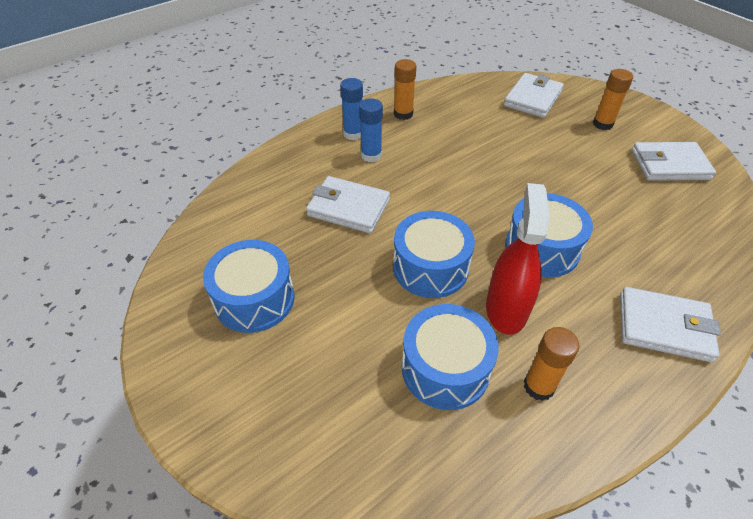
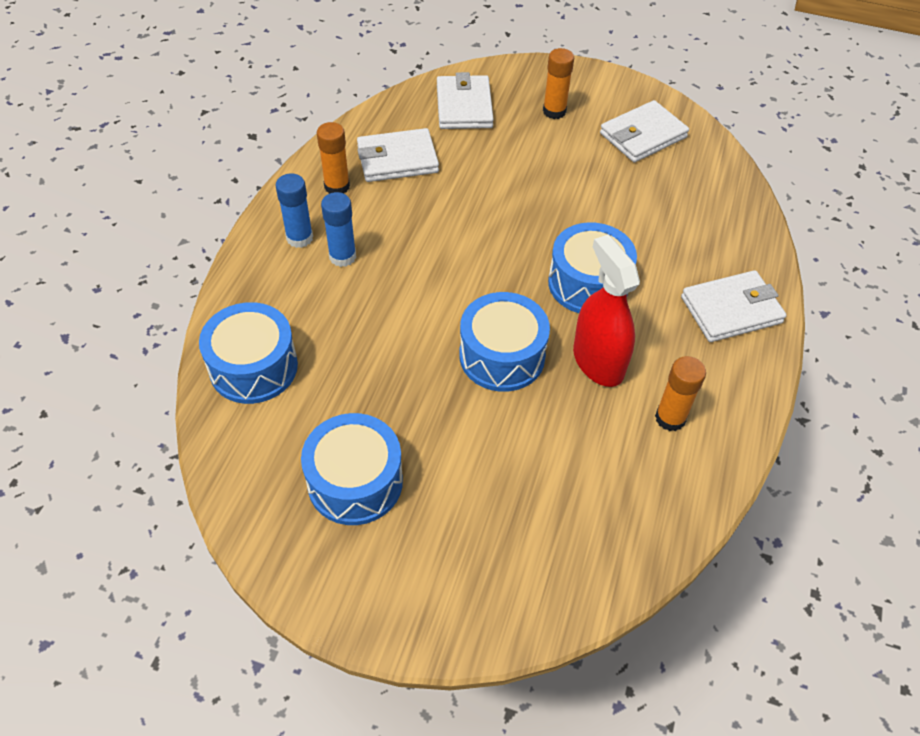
camera: 35 degrees left, 5 degrees up
(348, 208) = (369, 332): white wallet -> white wallet (397, 159)
(445, 368) = (586, 446): blue drum -> blue drum (253, 367)

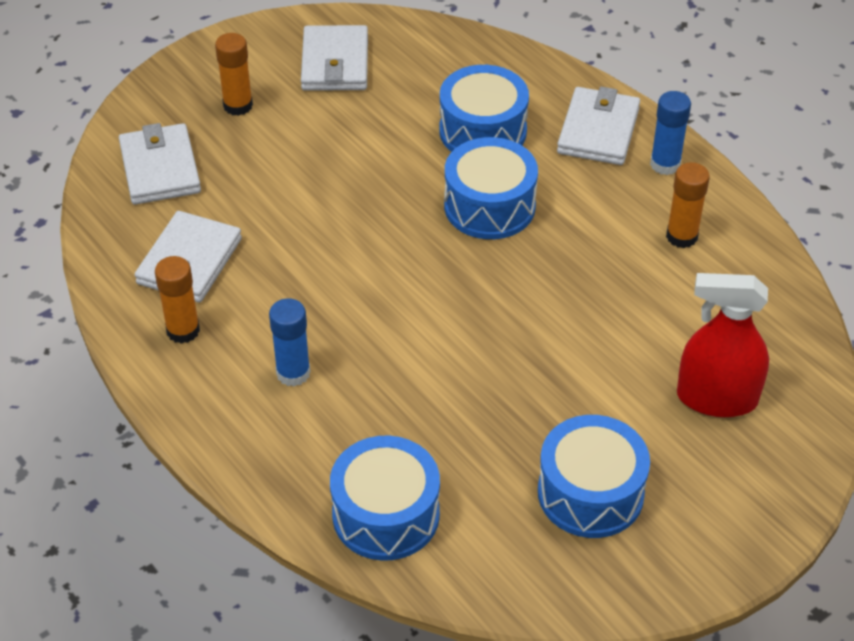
camera: 55 degrees left, 5 degrees down
(299, 238) = (233, 397): blue glue stick -> blue glue stick (665, 164)
(464, 106) = (160, 169): white wallet -> white wallet turned 45 degrees clockwise
(502, 356) = (526, 312): blue drum -> blue drum (483, 131)
(598, 362) = (585, 249): red spray bottle -> red spray bottle (716, 398)

